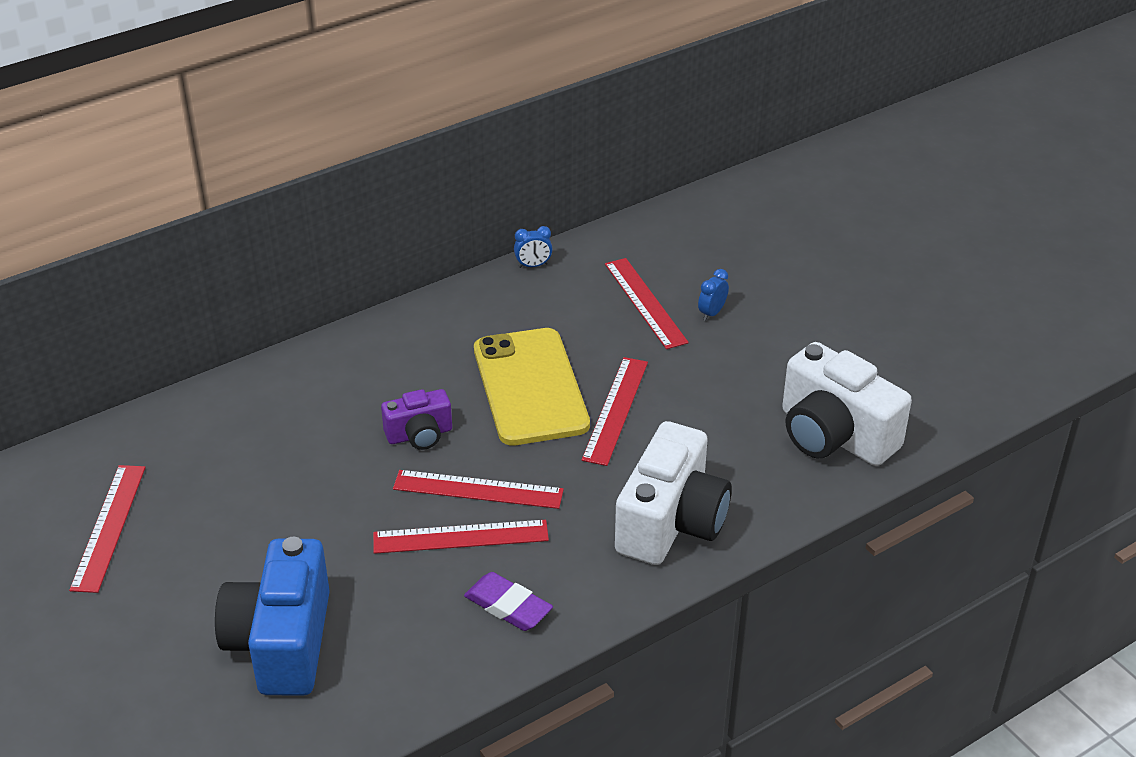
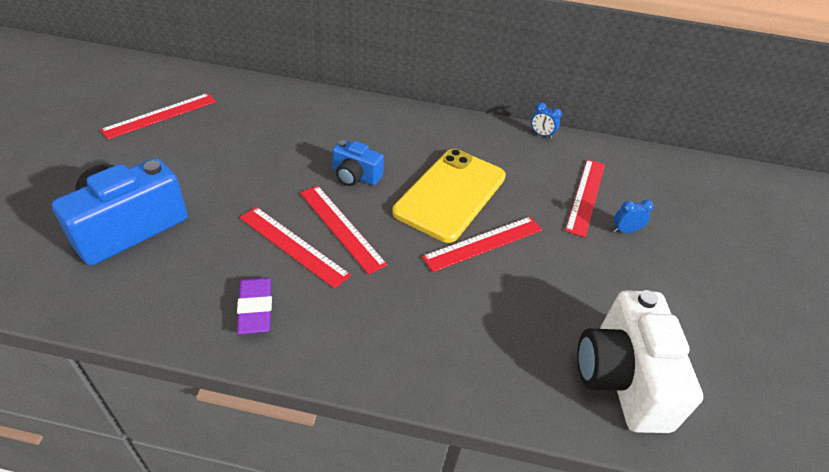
camera: 40 degrees right, 5 degrees up
(419, 435) = (355, 176): purple camera -> blue camera
(671, 522) = (423, 341): white camera -> none

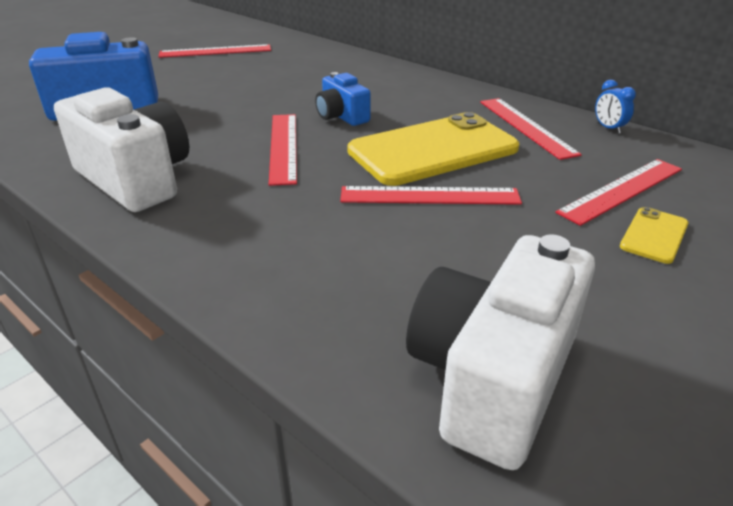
camera: 35 degrees right, 10 degrees down
(255, 308) = (135, 179): purple eraser -> white camera
(293, 245) = (222, 148): red ruler -> red ruler (526, 126)
(625, 231) = (654, 235): blue clock -> yellow phone

